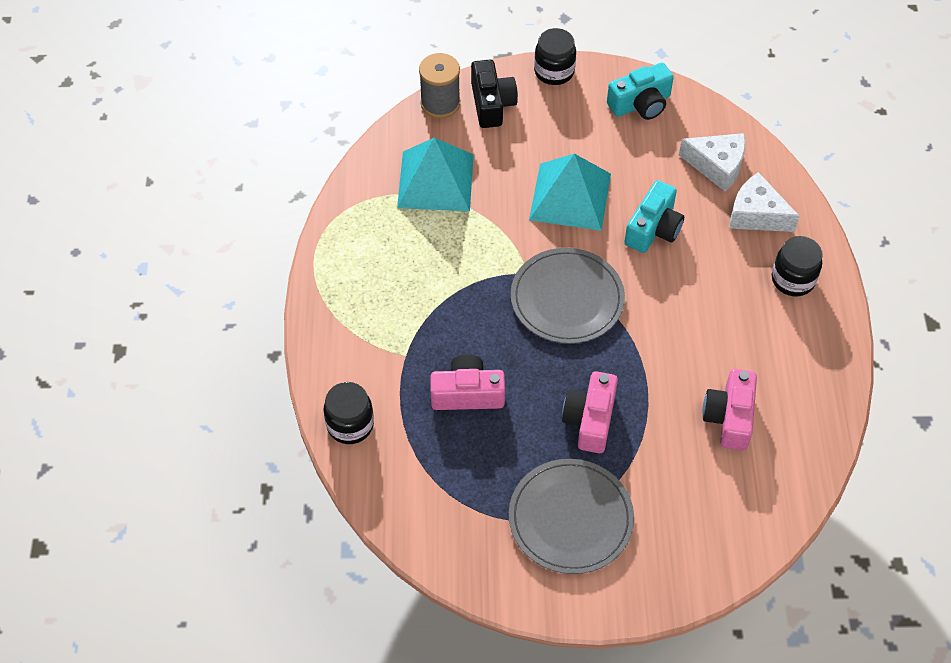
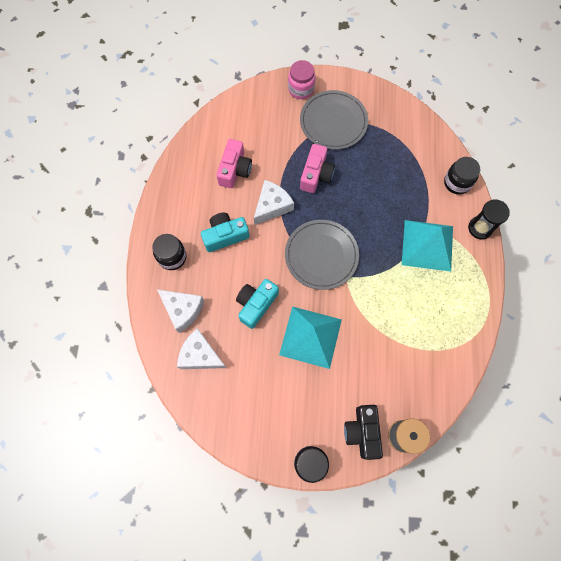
camera: 175 degrees left, 15 degrees up
(318, 356) = (480, 228): none -> black hourglass
(435, 180) = (407, 359): turquoise pyramid -> turquoise pyramid (427, 245)
(467, 394) = (387, 196): pink camera -> none
(639, 580) = (301, 89): none -> pink jar
(640, 104) = (246, 421): turquoise camera -> turquoise camera (225, 236)
(655, 364) = (272, 206): none -> white cheese

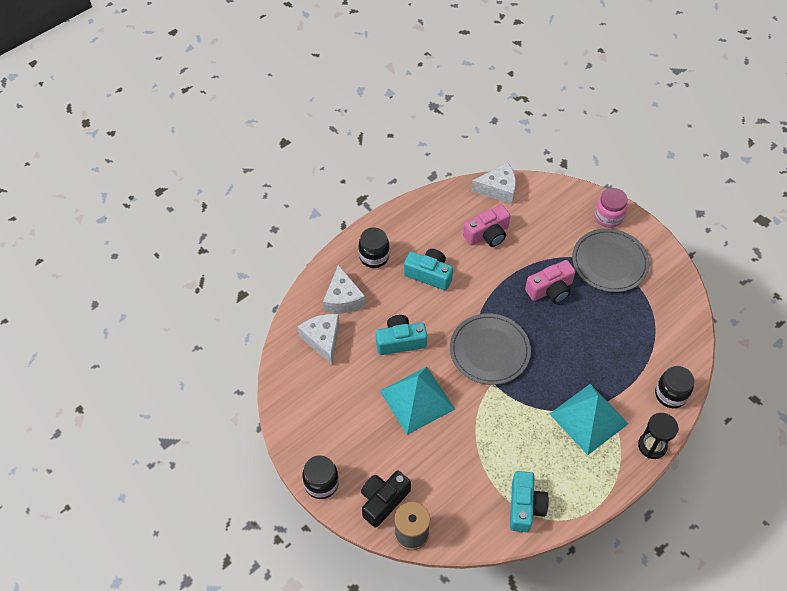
camera: 45 degrees right, 15 degrees down
(272, 206) = (489, 283): white cheese -> white cheese (498, 189)
(450, 344) = (525, 506): none -> turquoise camera

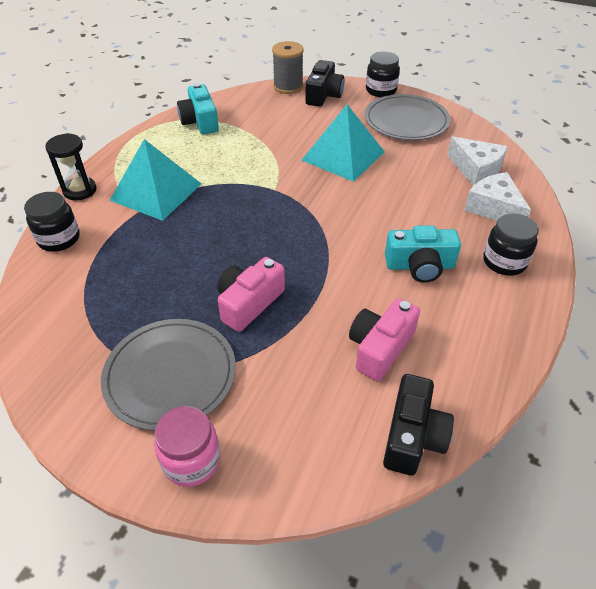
camera: 155 degrees right, 10 degrees down
(400, 341) = (397, 192): turquoise camera -> none
(489, 350) = (294, 214): grey plate -> grey plate (406, 121)
(498, 189) = (412, 436): white cheese -> black camera

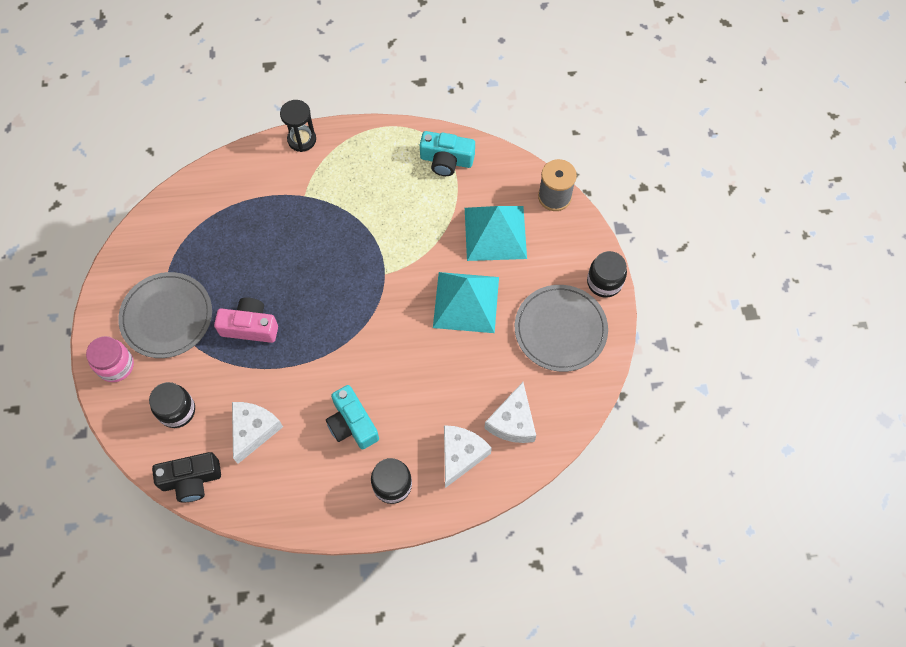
camera: 60 degrees right, 20 degrees up
(59, 239) = (244, 166): black jar -> black jar (177, 411)
(156, 191) = (331, 191): turquoise pyramid -> turquoise pyramid (495, 233)
(200, 121) = (446, 160): turquoise camera -> turquoise camera turned 120 degrees counterclockwise
(323, 95) = (560, 235): black camera -> none
(380, 348) = (253, 430): pink camera -> white cheese

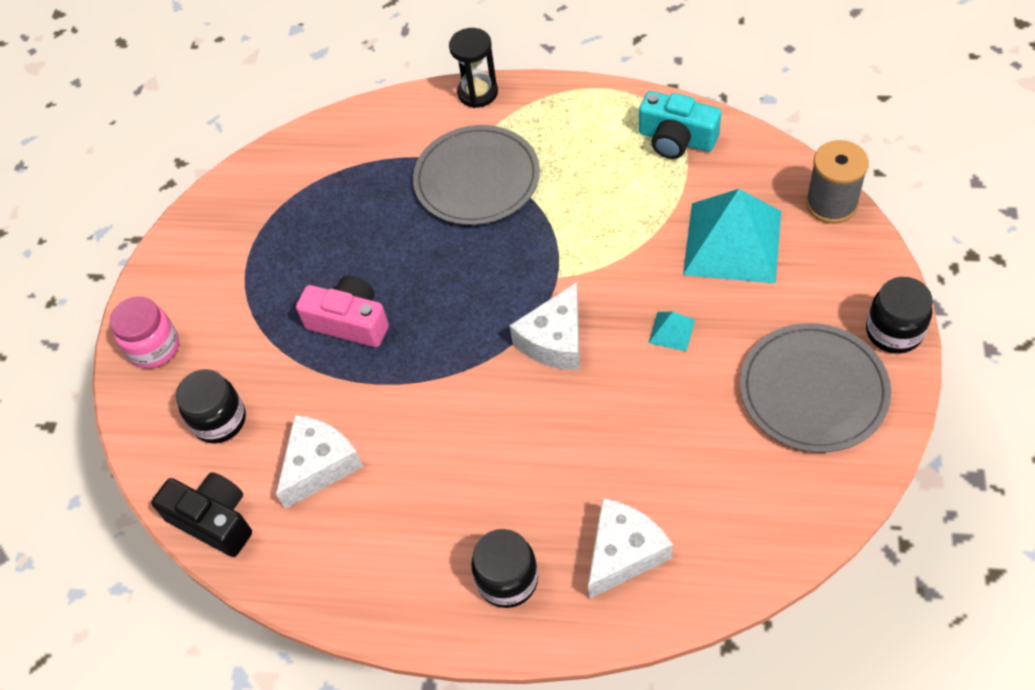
camera: 20 degrees right, 10 degrees down
(167, 316) = (239, 293): grey plate -> grey plate (477, 179)
(191, 480) = (213, 520): black camera -> black camera turned 150 degrees counterclockwise
(352, 424) = (465, 479): turquoise camera -> none
(466, 302) = (671, 331): turquoise pyramid -> turquoise pyramid, size x0.41
(512, 421) = (715, 515): white cheese -> white cheese (555, 340)

